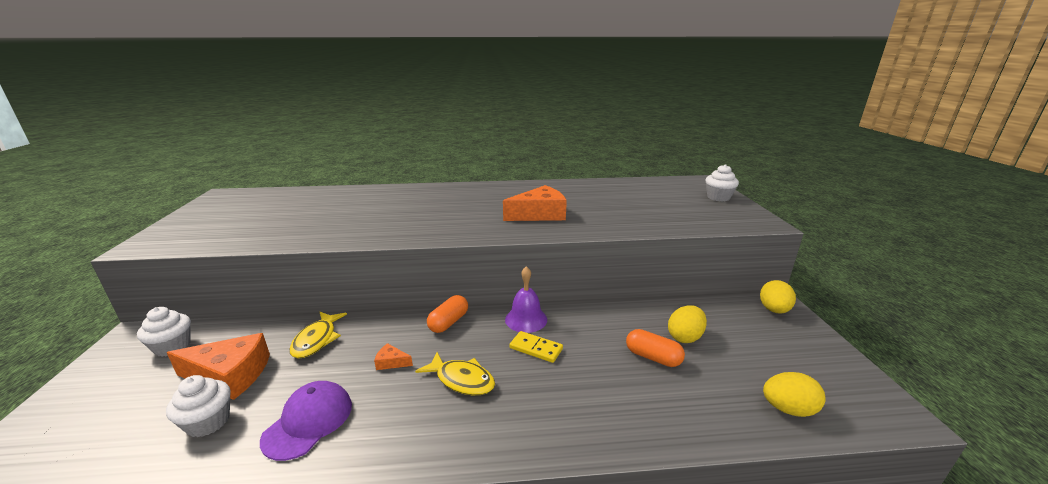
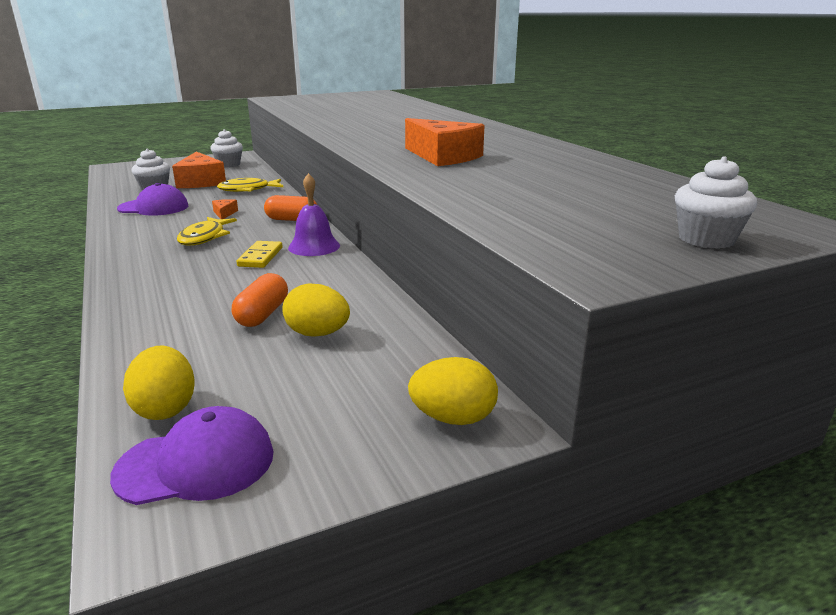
camera: 70 degrees right, 0 degrees up
(840, 396) = (196, 463): none -> purple cap

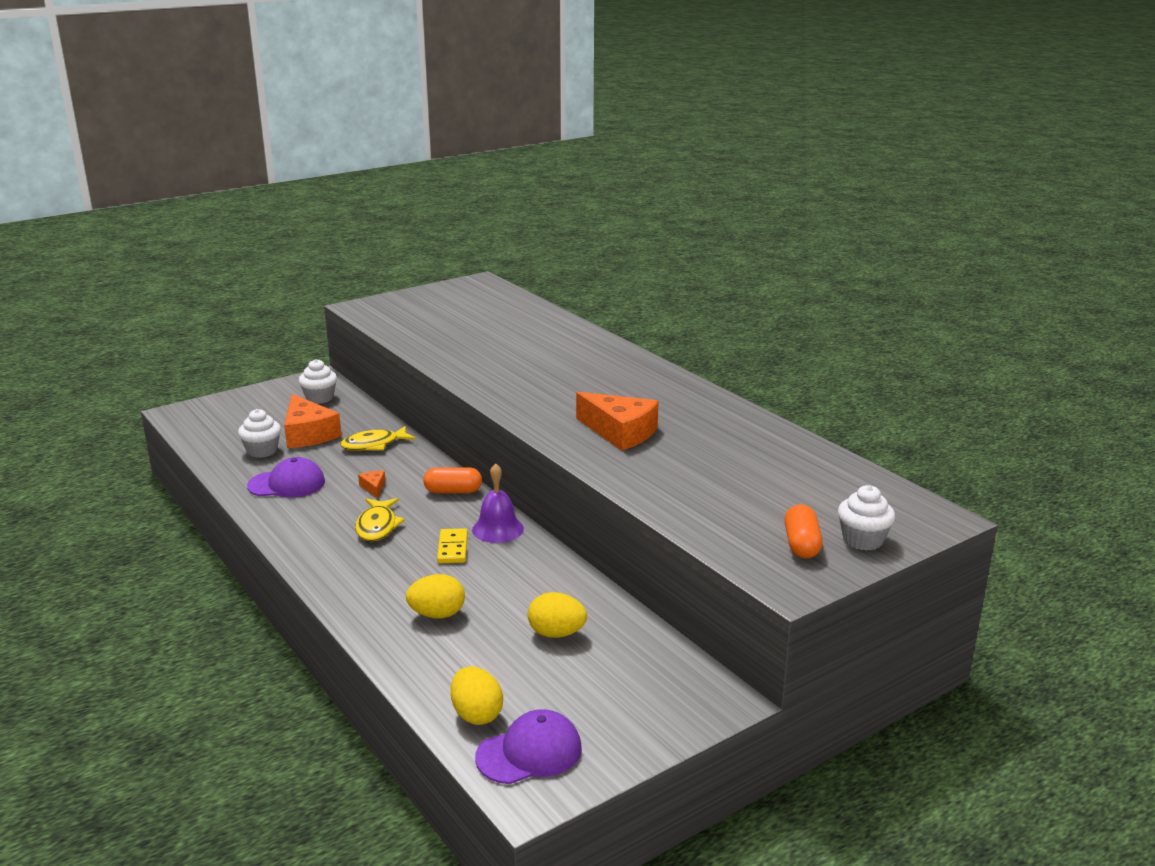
camera: 10 degrees left, 0 degrees up
(262, 314) = (497, 618): orange capsule -> orange capsule (801, 544)
(453, 418) = (694, 698): yellow egg -> yellow egg (437, 614)

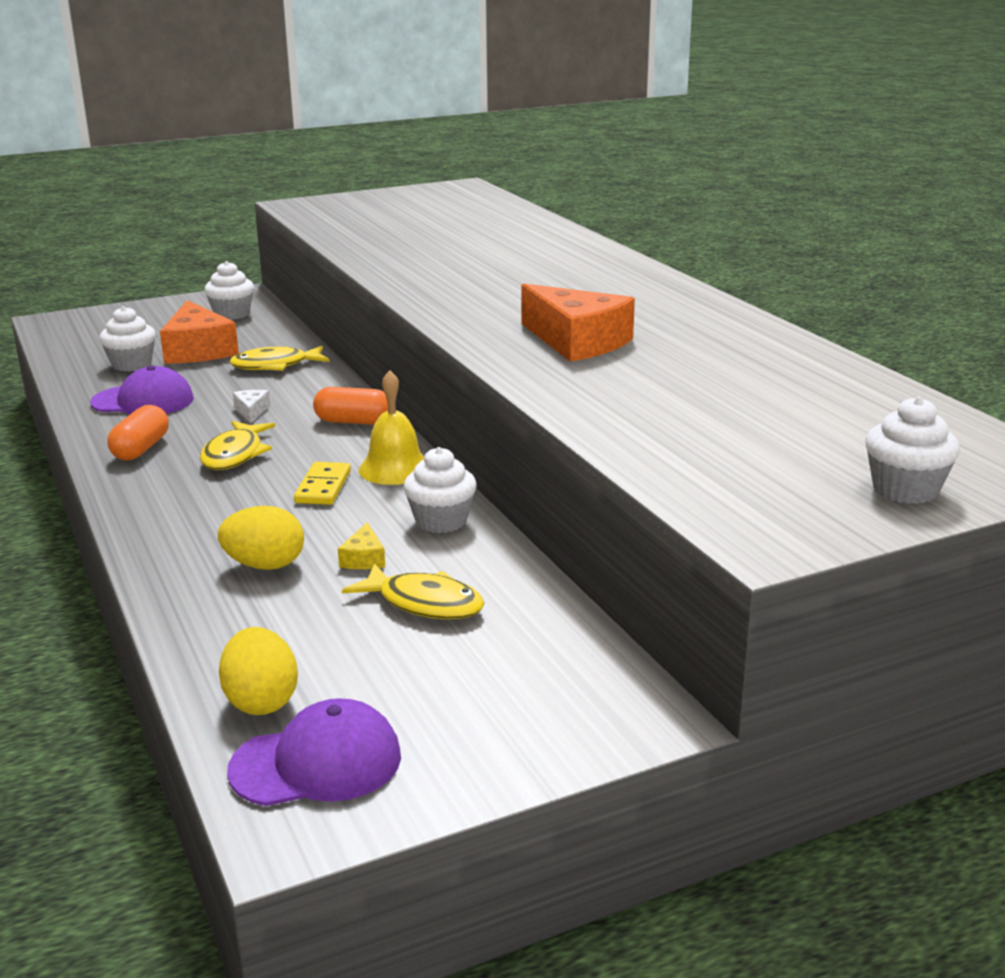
camera: 10 degrees right, 0 degrees up
(373, 487) = (251, 411): orange cheese -> white cheese
(497, 529) = (395, 468): purple bell -> yellow bell
(503, 603) = (364, 558): none -> yellow cheese
(545, 569) = (441, 521): none -> white cupcake
(556, 633) = (424, 603): yellow egg -> yellow fish
(801, 544) = (803, 489): orange capsule -> orange capsule (141, 449)

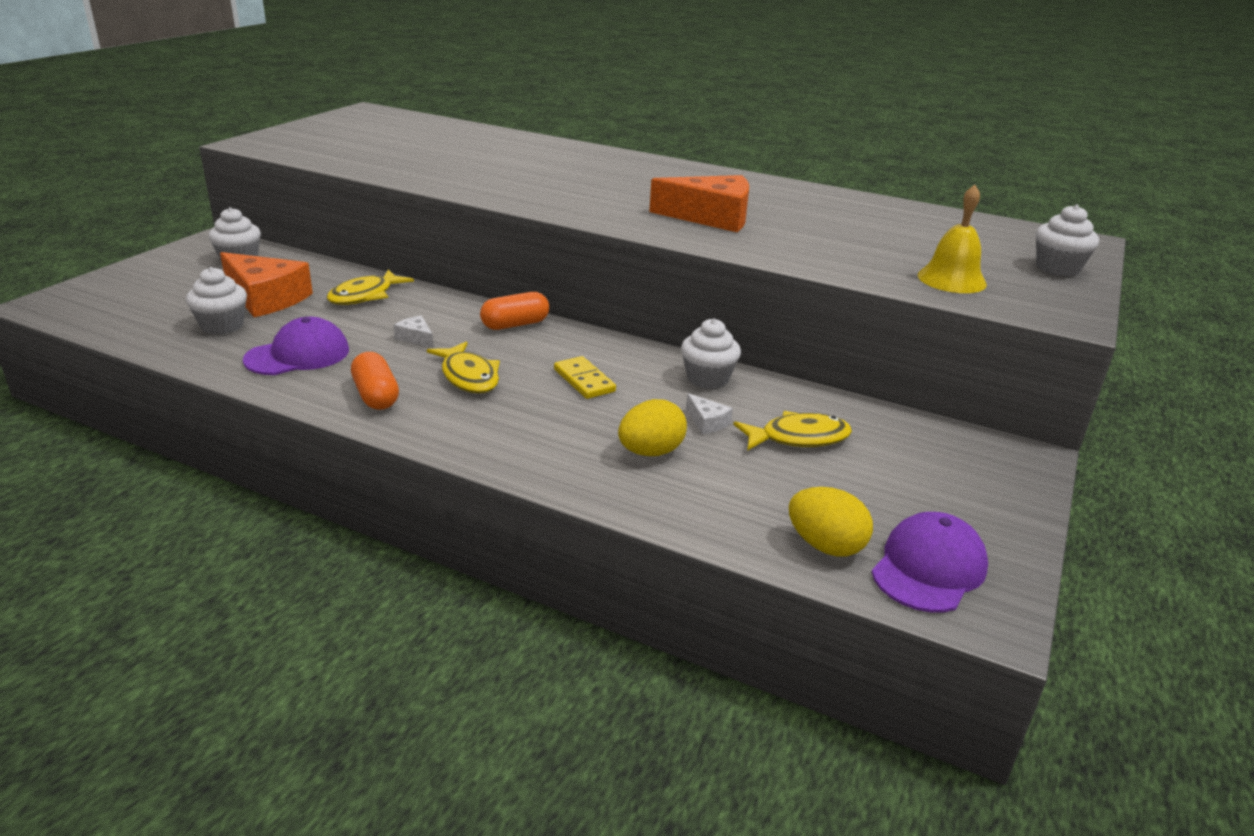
camera: 40 degrees left, 5 degrees up
(364, 558) = (707, 422): yellow cheese -> white cheese
(395, 468) = (609, 351): yellow bell -> yellow bell (951, 279)

